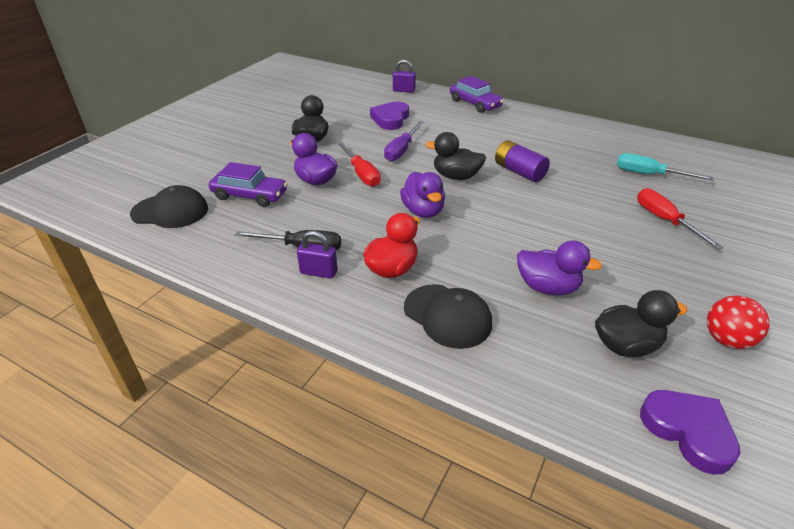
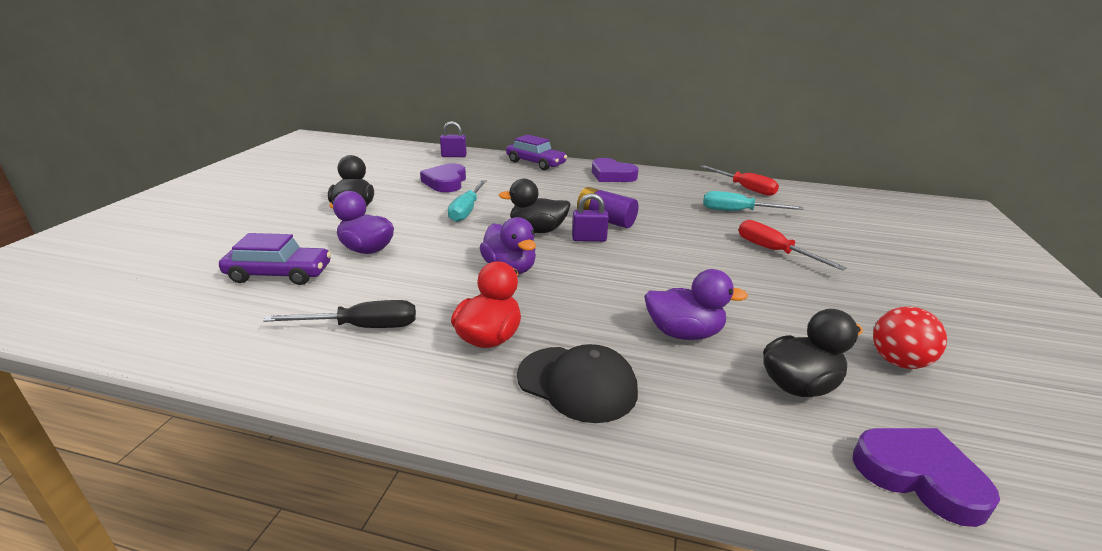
camera: 15 degrees left, 10 degrees down
(170, 211) = (161, 304): black cap -> none
(318, 272) = (391, 354): purple padlock -> purple padlock (589, 239)
(361, 174) = (424, 237): red screwdriver -> red screwdriver (744, 188)
(401, 150) = (467, 210): purple screwdriver -> turquoise screwdriver
(542, 123) = (612, 175): none -> purple heart

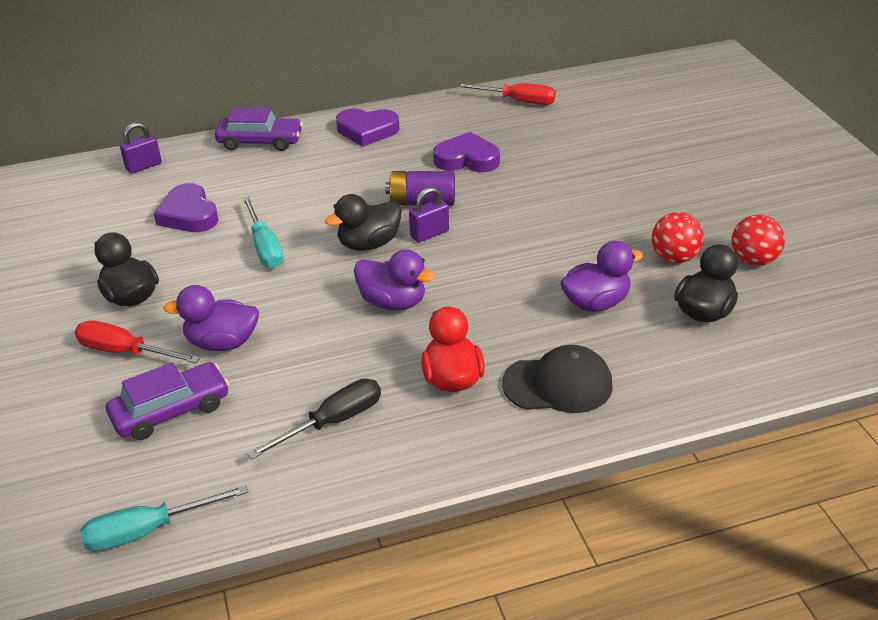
camera: 30 degrees left, 10 degrees up
(737, 211) = (535, 139): turquoise screwdriver -> turquoise screwdriver (148, 530)
(774, 251) = (601, 181): red screwdriver -> red screwdriver (125, 352)
(801, 327) = (674, 257): none -> red ball
(918, 476) = (806, 345): purple heart -> purple heart (467, 159)

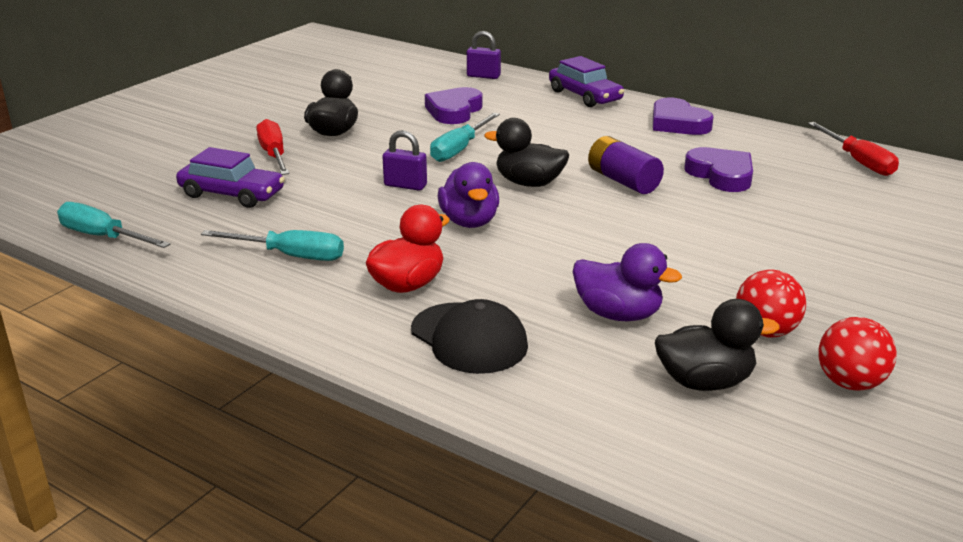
camera: 50 degrees right, 10 degrees down
(222, 343) = (327, 180): purple duck -> none
(333, 422) = (290, 256): black screwdriver -> turquoise screwdriver
(429, 234) = (585, 201): purple padlock -> purple padlock (405, 185)

